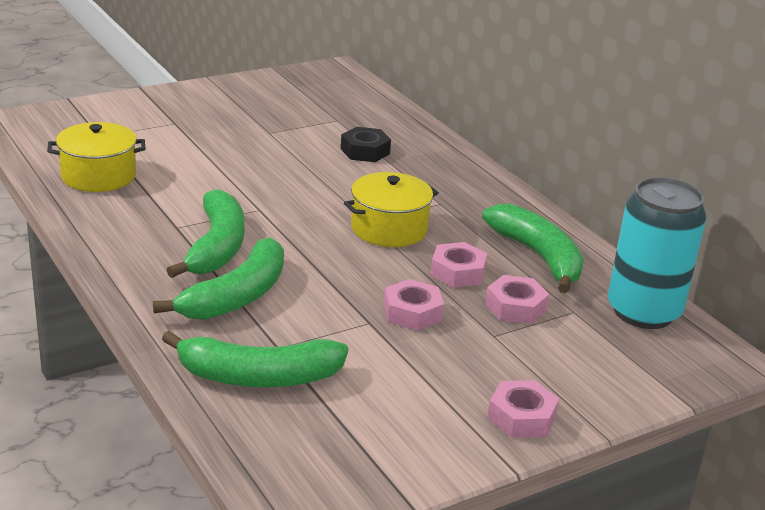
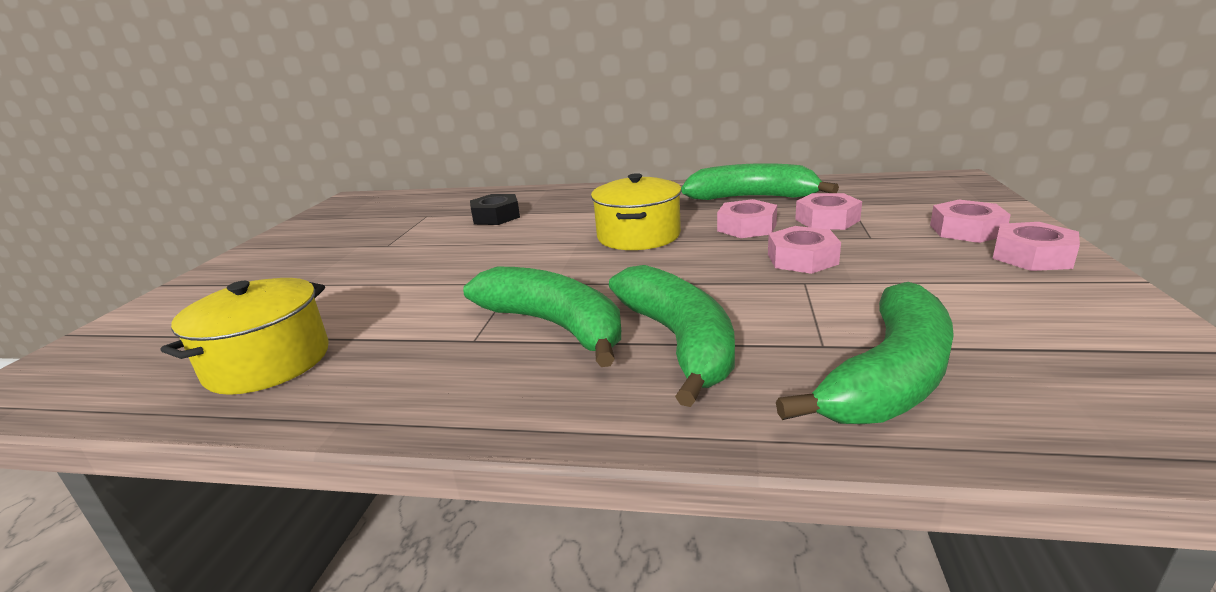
camera: 45 degrees left, 5 degrees down
(558, 380) = (966, 230): none -> pink nut
(643, 312) = (868, 186): turquoise can -> none

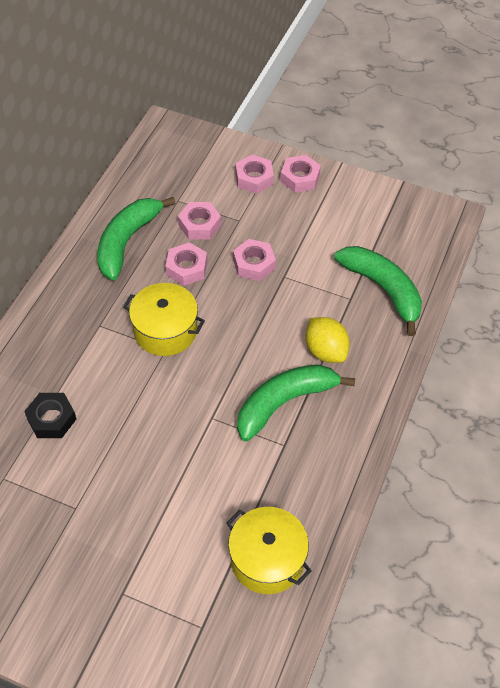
camera: 80 degrees left, 30 degrees up
(679, 341) = (325, 351): green banana -> yellow lemon

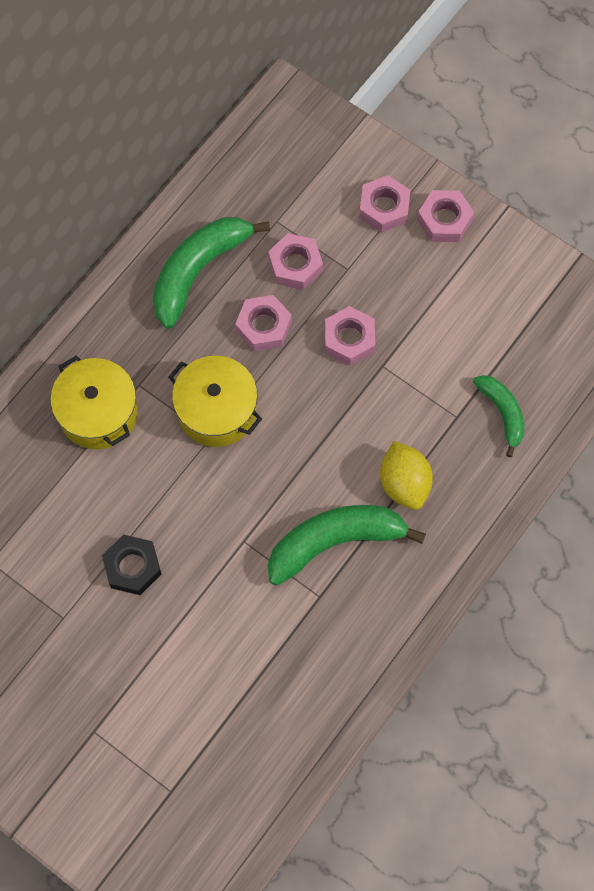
camera: 15 degrees right, 15 degrees up
(51, 419) = (58, 499): black nut -> black nut (132, 567)
(267, 559) = (262, 731): yellow pot -> yellow pot (98, 413)
(383, 289) = (502, 413): green banana -> green banana, size x0.57

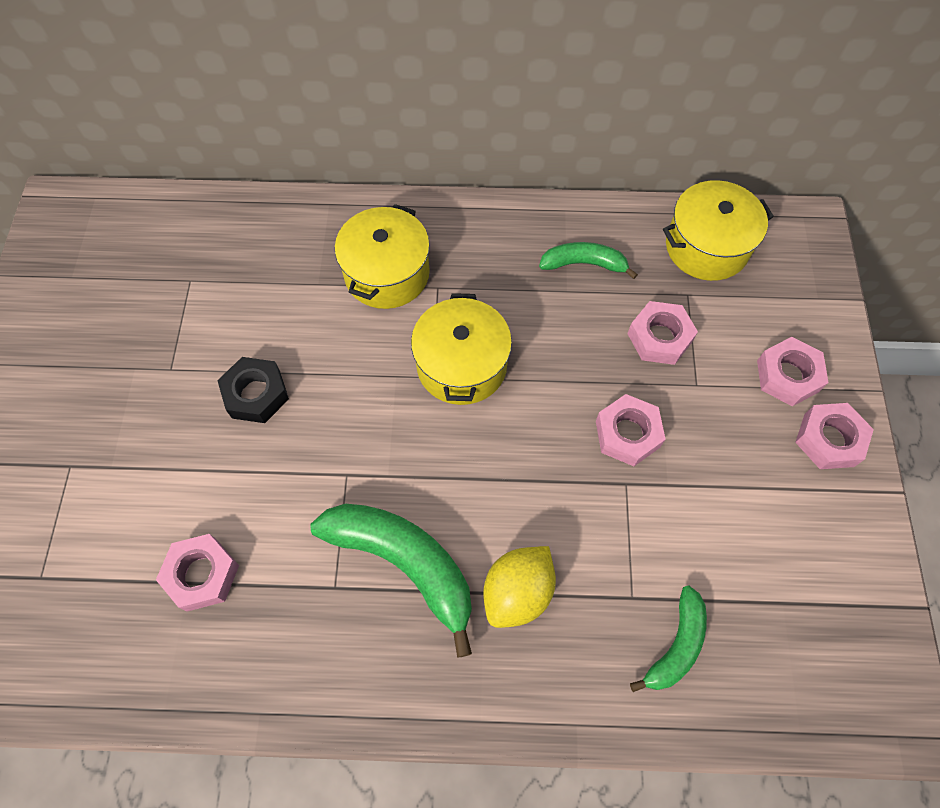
camera: 55 degrees right, 5 degrees down
(198, 270) = (584, 264): green banana -> green banana, size x0.57
(249, 178) = (706, 247): none -> yellow pot
(263, 326) = (576, 350): pink nut -> pink nut (202, 574)

